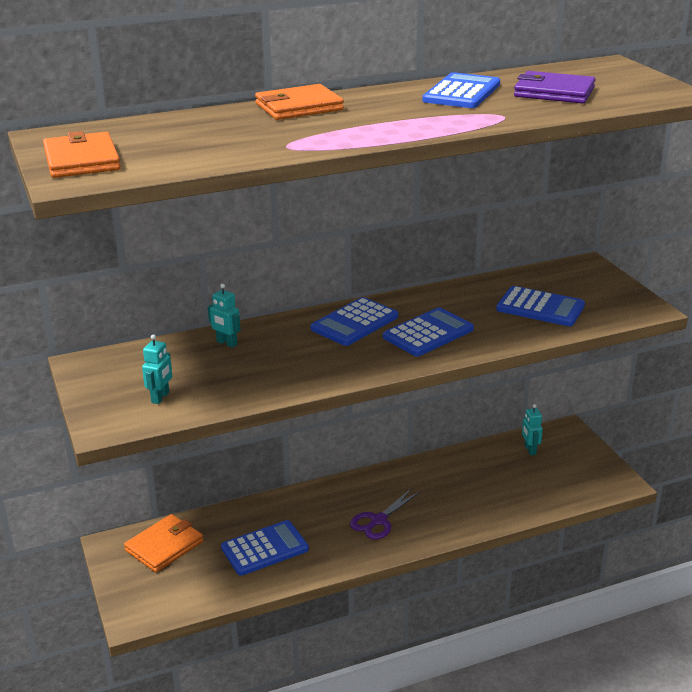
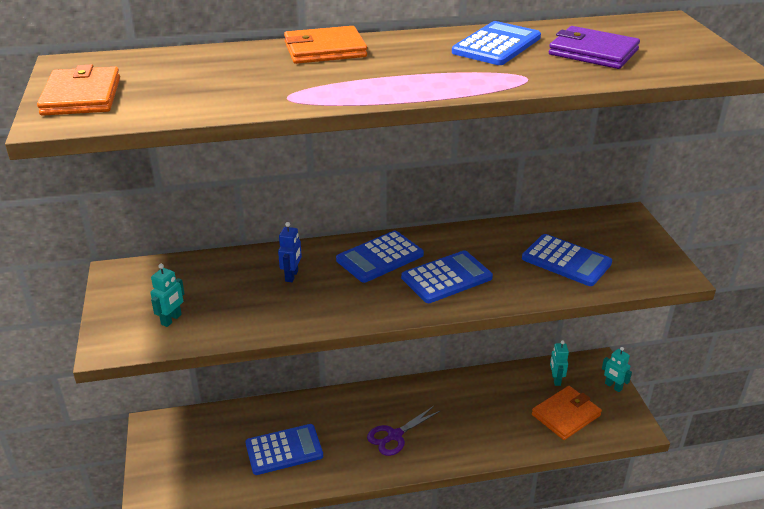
camera: 10 degrees right, 5 degrees up
(164, 546) = (197, 434): orange wallet -> orange wallet (566, 415)
(226, 343) = (253, 266): turquoise robot -> turquoise robot (613, 386)
(270, 347) = (292, 276): none -> blue robot

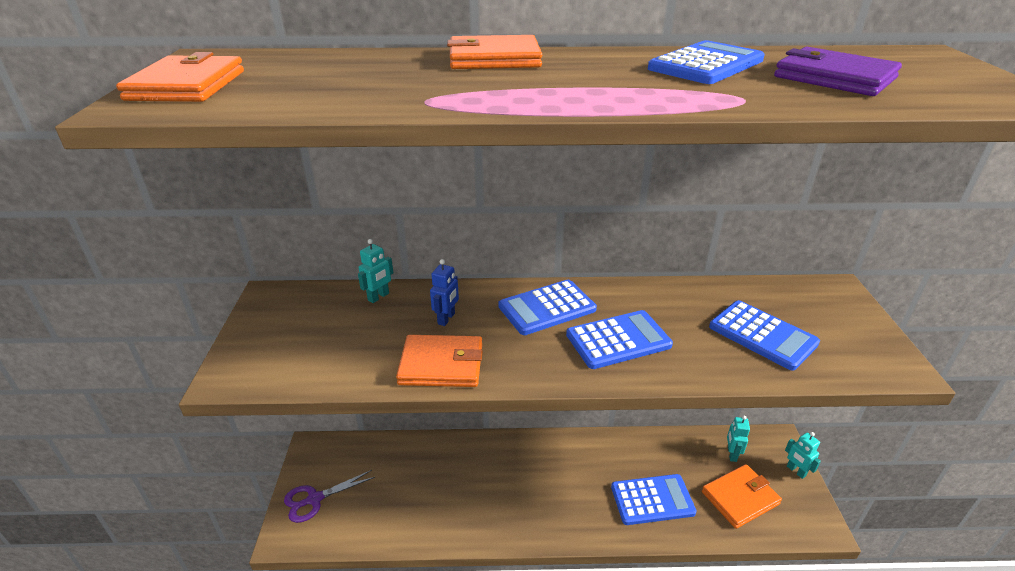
camera: 10 degrees right, 0 degrees up
(171, 319) = (304, 354): turquoise robot -> turquoise robot (378, 297)
(284, 450) = (433, 494): blue calculator -> blue calculator (652, 500)
(298, 314) = (441, 364): none -> orange wallet
(394, 435) = (550, 495): purple scissors -> purple scissors (315, 499)

